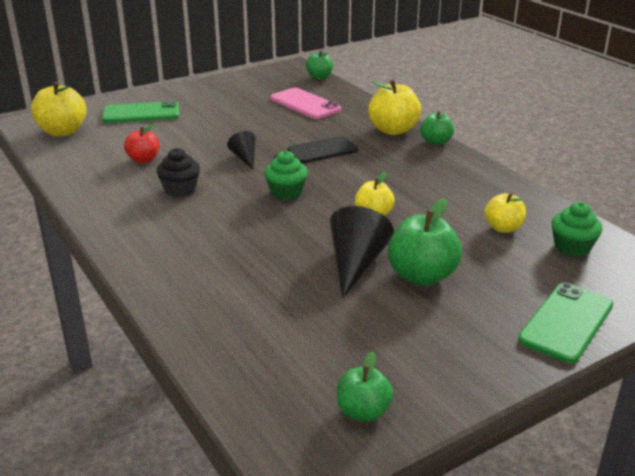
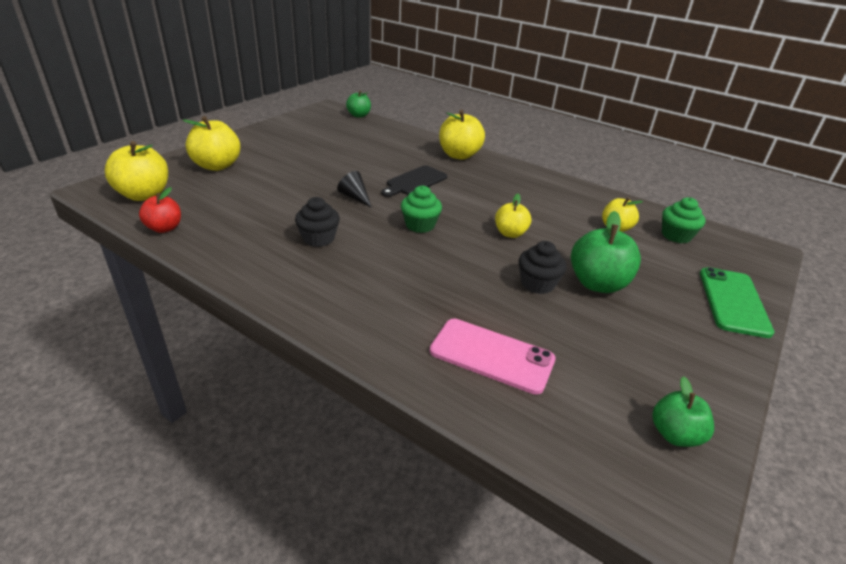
camera: 25 degrees left, 5 degrees up
(141, 113) = (217, 166): green phone -> yellow apple
(143, 160) = (256, 213): red apple -> red apple (164, 228)
(305, 104) = (366, 140): pink phone -> pink phone (491, 355)
(356, 264) = (537, 284): black cone -> black cupcake
(435, 142) = (500, 161): green apple -> none

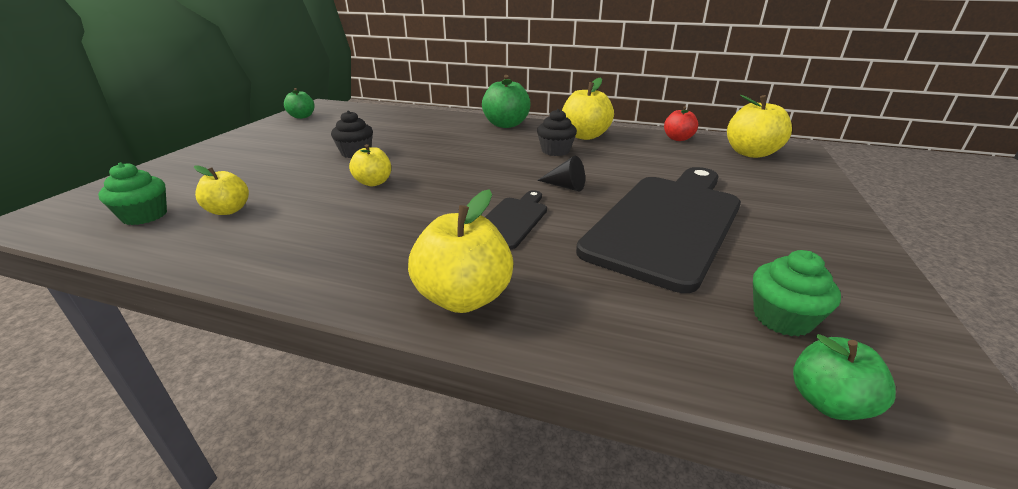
camera: 165 degrees right, 5 degrees down
(217, 166) = (768, 190): yellow apple -> yellow apple (584, 136)
(322, 162) = (668, 223): none -> black cutting board
(420, 225) = (473, 174): green cupcake -> green cupcake (782, 318)
(491, 355) = (396, 123): pink phone -> none
(597, 284) = (299, 160): green apple -> green apple (506, 125)
(733, 301) = (173, 167): green phone -> none

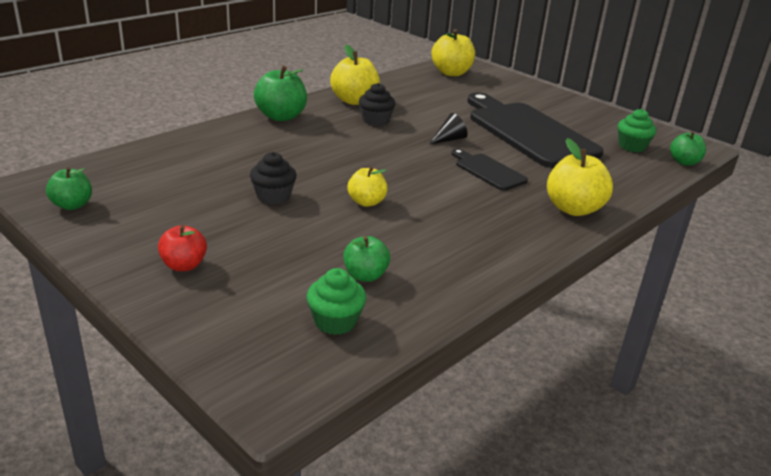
camera: 65 degrees left, 0 degrees up
(228, 210) = (365, 275): yellow apple -> green apple
(678, 138) = (400, 78): red apple -> red apple (184, 265)

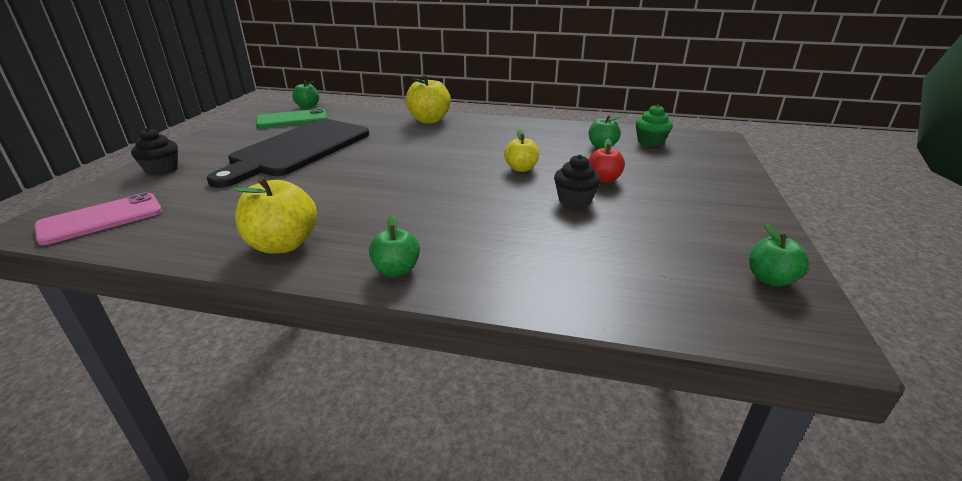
camera: 120 degrees left, 0 degrees up
(184, 265) = (705, 192): red apple -> red apple (603, 180)
(281, 116) = (396, 270): green apple -> green apple, size x0.62
(375, 120) = (341, 213): black cupcake -> black cupcake (162, 169)
(449, 139) = (354, 171): black cone -> none
(451, 73) = (101, 219): yellow apple -> pink phone
(488, 171) = (403, 147): black cutting board -> none
(632, 146) = (292, 119): green cupcake -> green phone

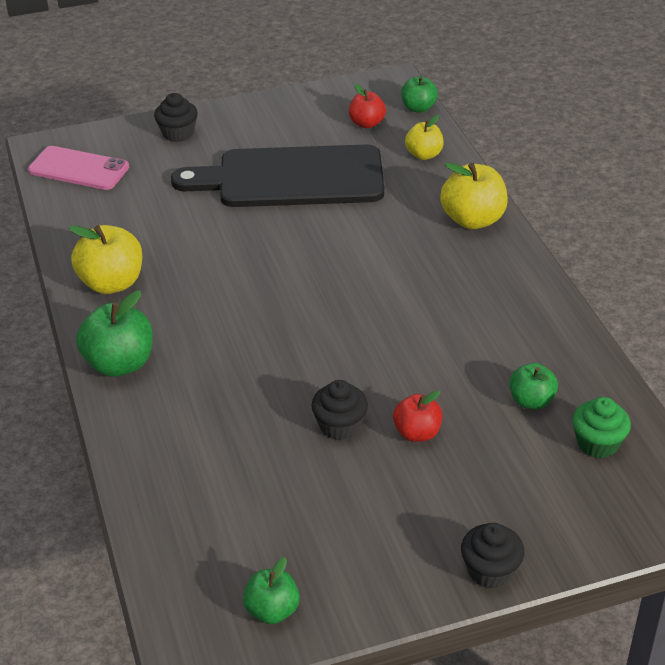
camera: 60 degrees right, 10 degrees up
(292, 119) = (367, 123): green phone -> red apple
(396, 270) = (119, 364): green apple -> green apple, size x1.62
(521, 168) = (389, 356): yellow apple -> yellow apple (424, 155)
(747, 192) = (490, 571): none -> black cupcake

